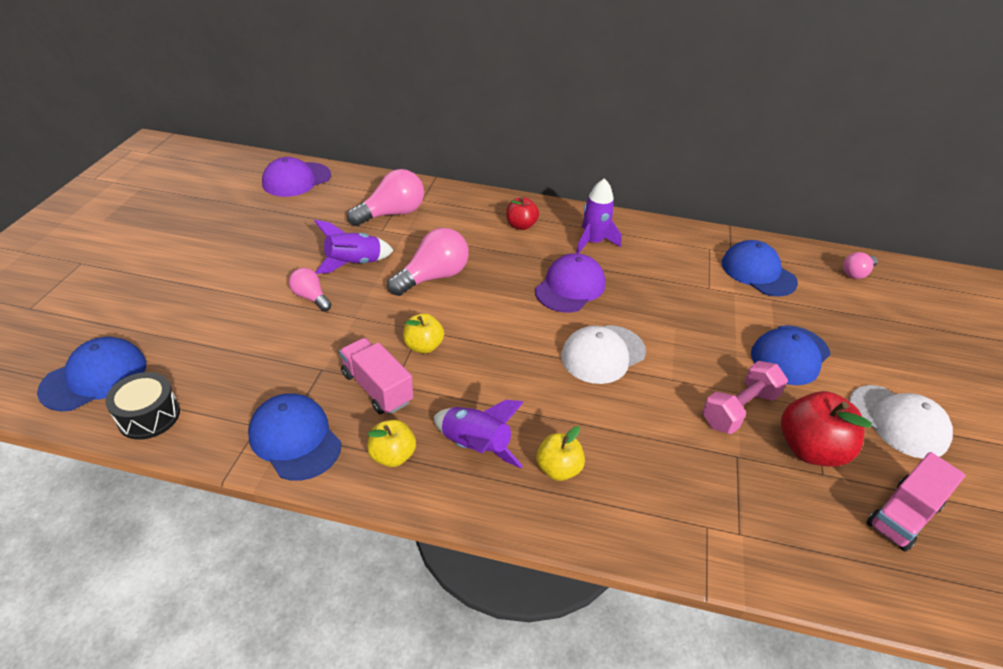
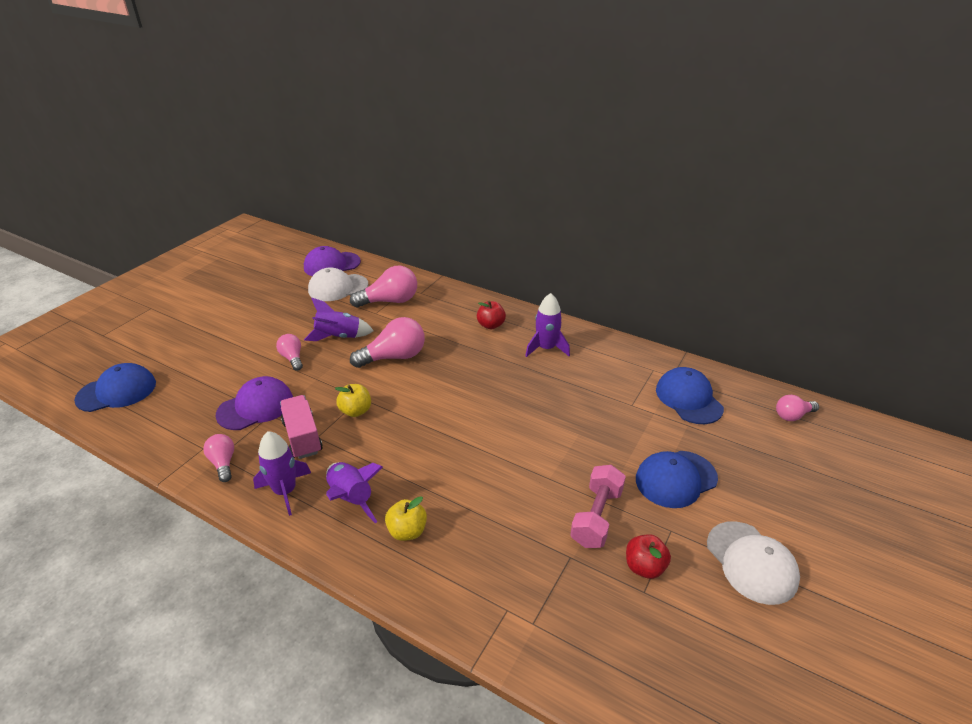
camera: 20 degrees right, 5 degrees down
(149, 416) = (136, 426): black drum -> none
(295, 439) = (223, 463): blue cap -> pink light bulb
(392, 455) = (285, 491): yellow apple -> purple rocket
(570, 287) = (503, 383): purple cap -> purple cap (255, 407)
(603, 354) = (499, 445): white cap -> white cap (338, 287)
(739, 409) = (596, 517): pink dumbbell -> pink dumbbell turned 45 degrees counterclockwise
(810, 449) = (644, 567): red apple -> red apple, size x0.61
(903, 515) = (703, 648): pink truck -> none

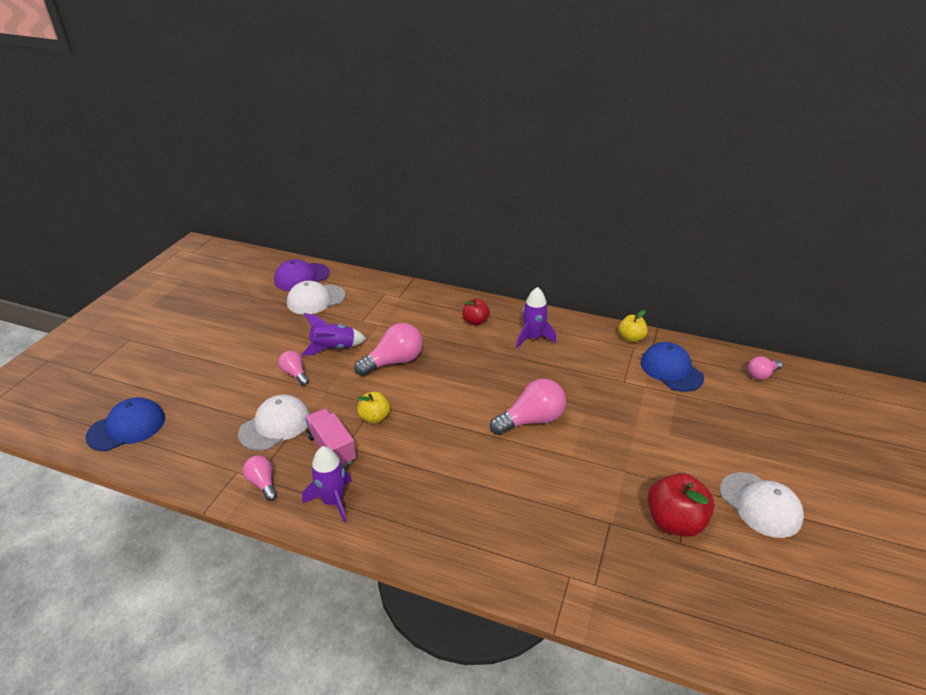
camera: 10 degrees left, 0 degrees up
(255, 407) = (275, 425): purple cap -> white cap
(351, 498) = (398, 499): purple rocket -> none
(390, 301) = (372, 308): pink light bulb -> pink light bulb (531, 420)
(407, 531) = (459, 521): yellow apple -> yellow apple (631, 338)
(596, 517) = (622, 485): pink dumbbell -> none
(644, 567) = (674, 522): red apple -> red apple, size x1.65
(675, 479) = (679, 442): blue cap -> none

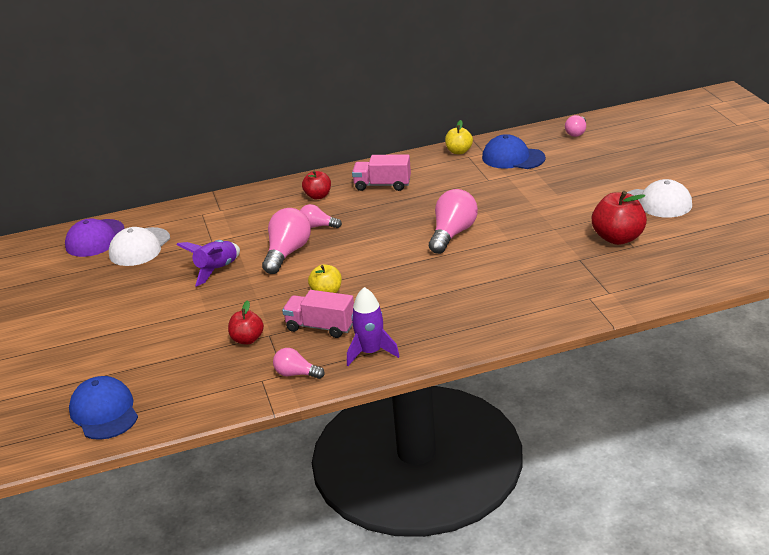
camera: 35 degrees left, 5 degrees down
(127, 427) = (104, 412): blue cap -> blue cap turned 45 degrees counterclockwise
(275, 425) = (247, 339): white cap -> red apple
(295, 374) = (209, 302): pink light bulb -> pink light bulb (317, 226)
(533, 338) = (382, 185): purple rocket -> pink truck

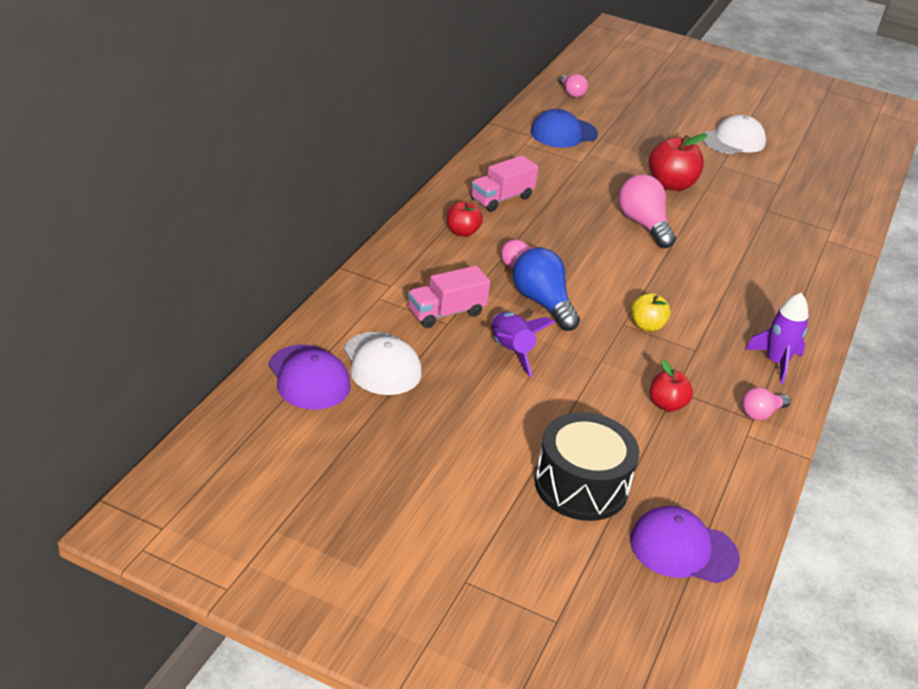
camera: 55 degrees left, 5 degrees up
(104, 412) = (683, 549): blue cap -> purple cap
(118, 353) = (581, 485): none -> black drum
(287, 253) = (542, 303): pink light bulb -> blue light bulb
(320, 327) = (700, 360): pink truck -> pink truck (446, 313)
(459, 151) = (507, 141): yellow apple -> none
(618, 238) = (759, 181): red apple -> red apple (671, 184)

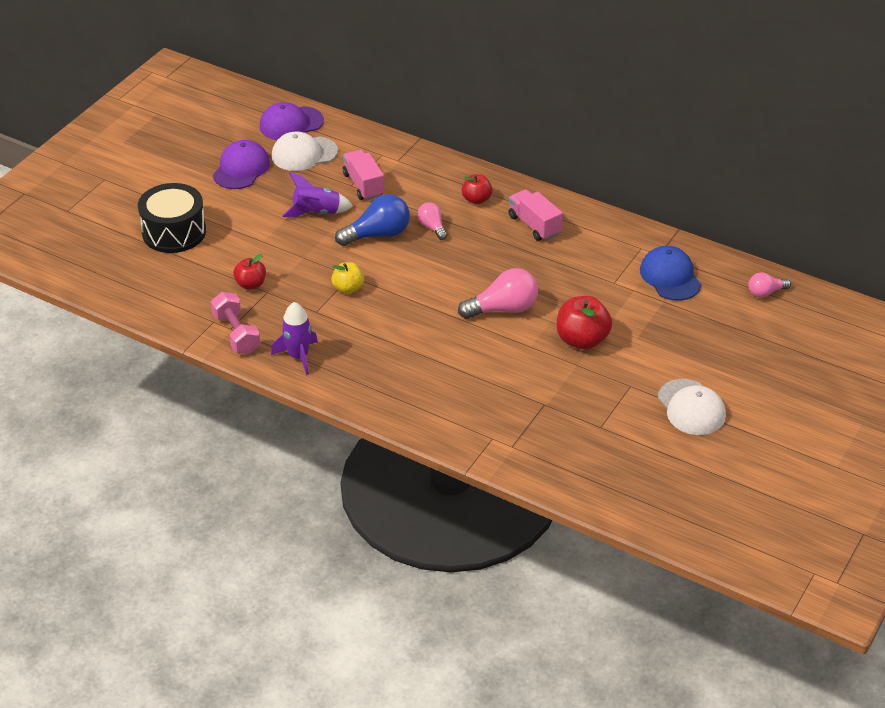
camera: 100 degrees right, 5 degrees up
(683, 549) = (110, 269): purple cap -> purple cap (241, 168)
(761, 413) = (236, 334): pink light bulb -> pink dumbbell

